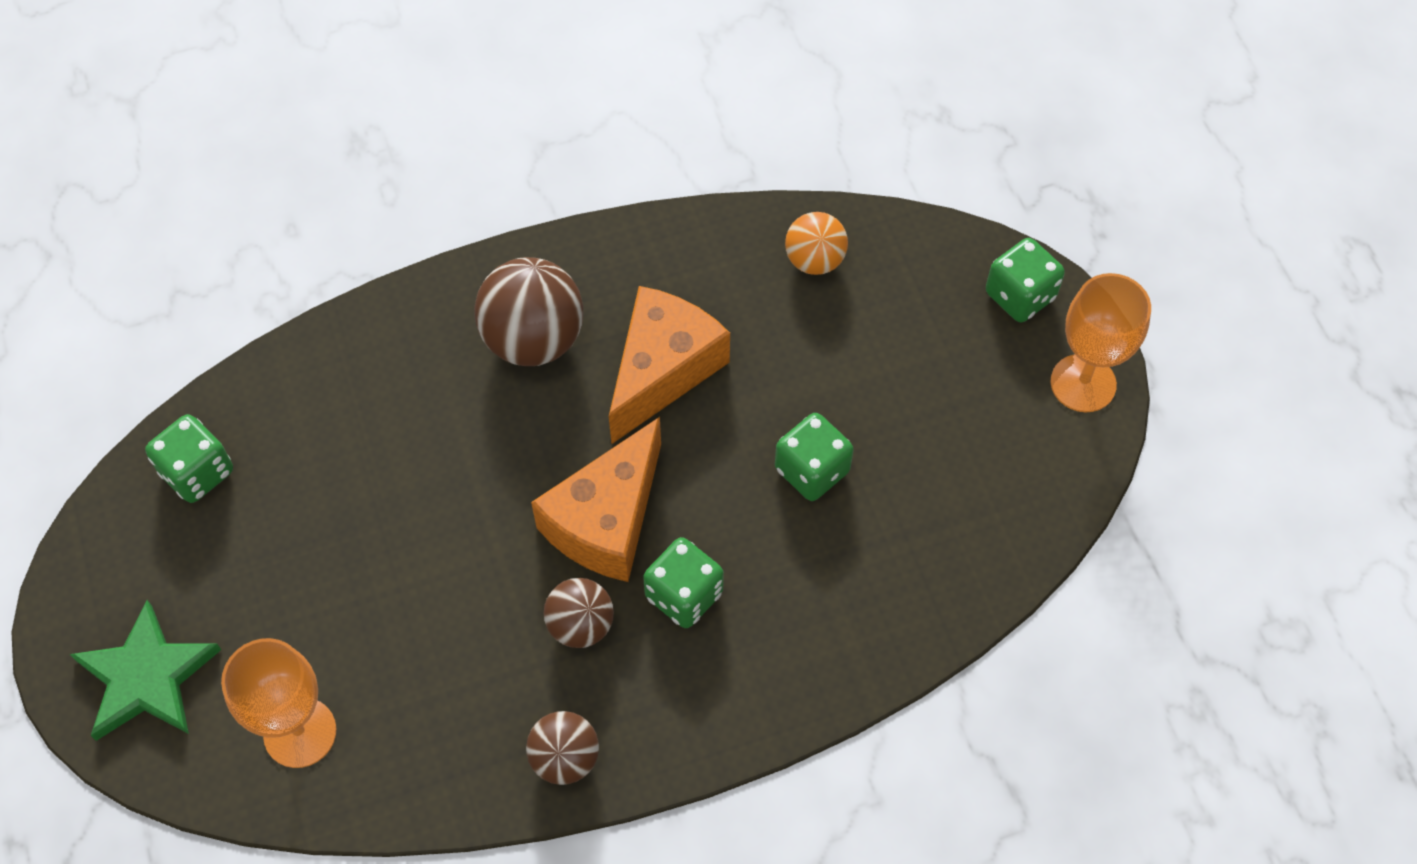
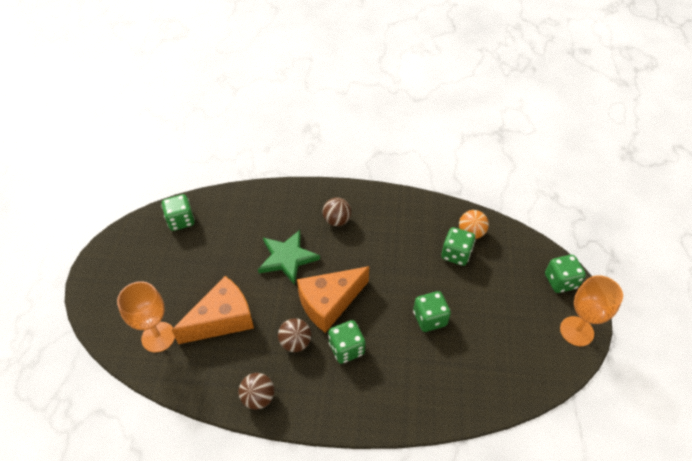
camera: 25 degrees right, 10 degrees down
(146, 677) = (115, 289): green star -> green star (287, 258)
(533, 339) = (337, 220): brown ball -> brown ball, size x0.60
(663, 370) = (384, 252): orange cheese -> orange cheese (222, 319)
(804, 318) = (456, 254): none -> green dice

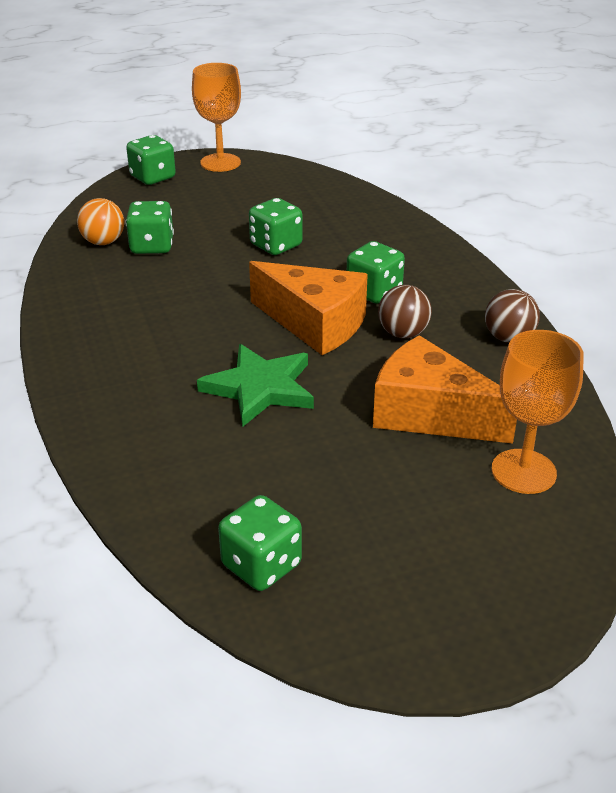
camera: 115 degrees left, 15 degrees down
(337, 220) = (144, 361): brown ball -> none

